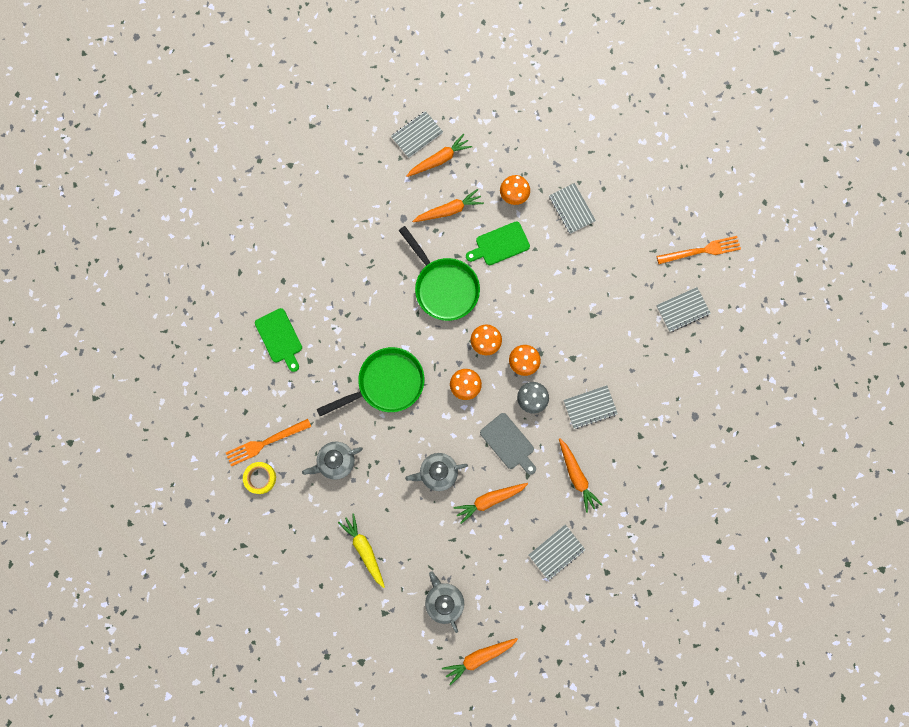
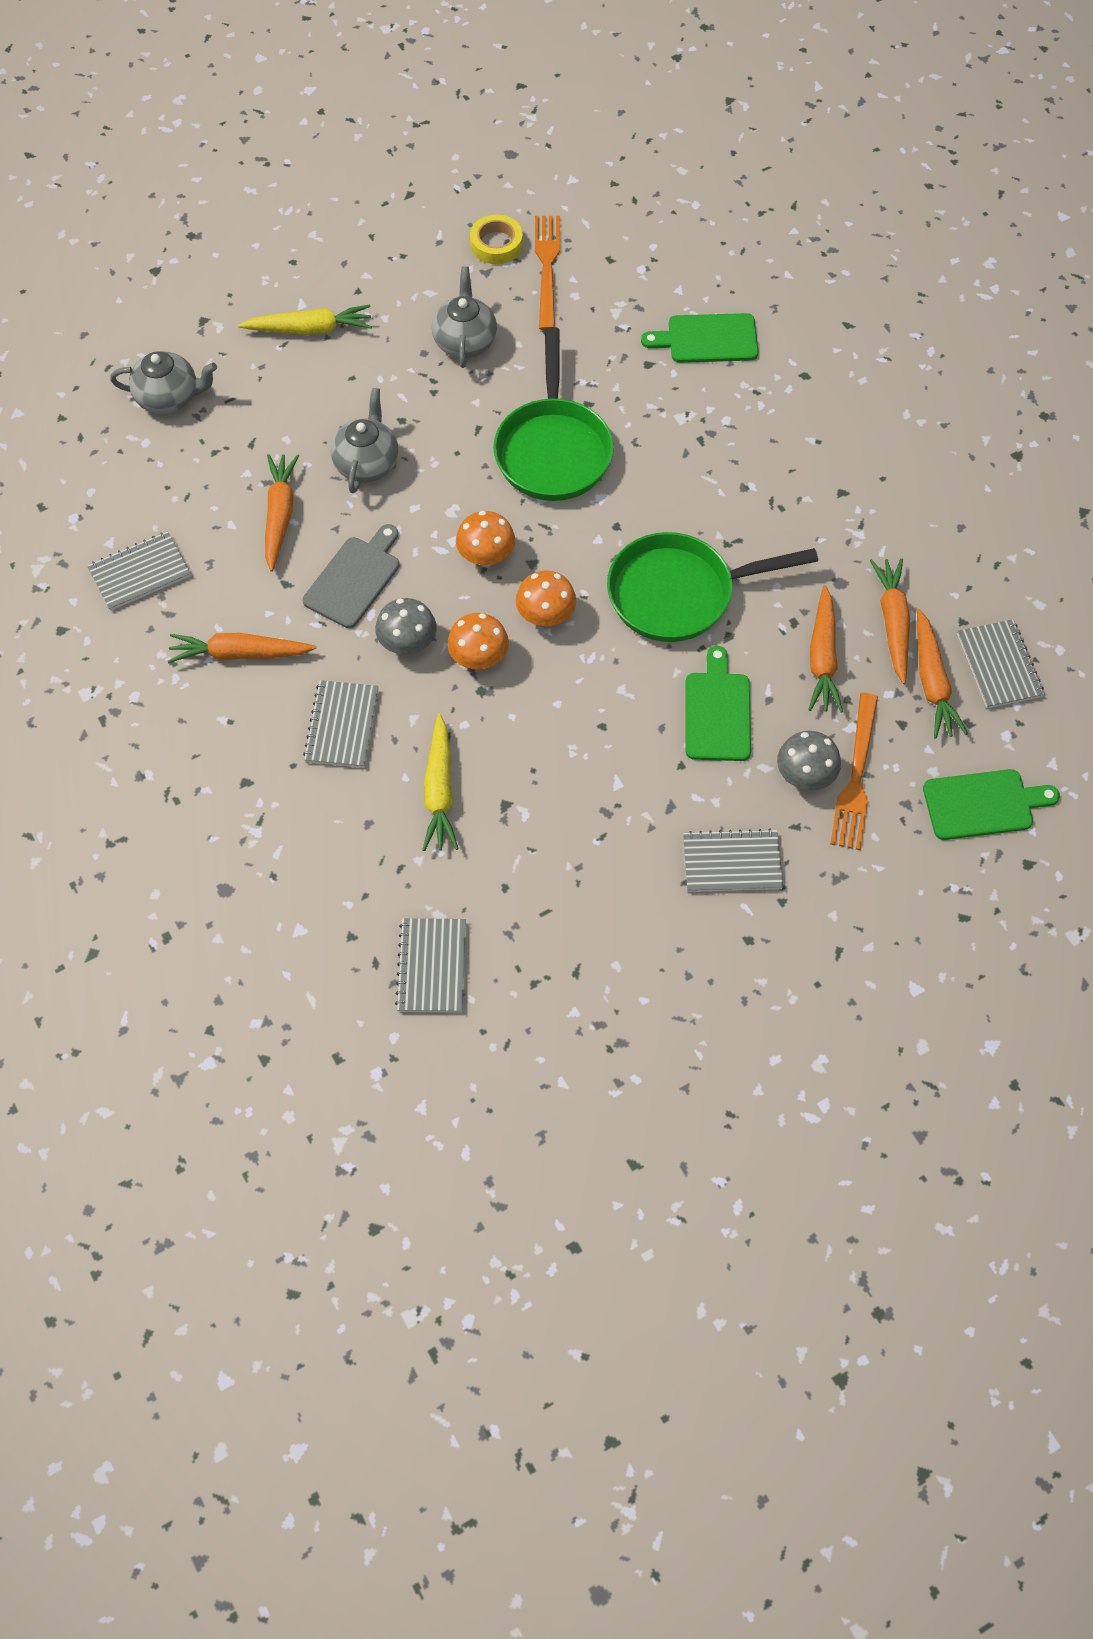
camera: 115 degrees right, 15 degrees down
(479, 657) = (59, 409): orange carrot -> orange carrot (892, 623)
(492, 119) = (983, 804): none -> green cutting board
(508, 443) = (354, 579): grey cutting board -> grey cutting board turned 135 degrees clockwise
(514, 195) = (805, 775): orange mushroom -> grey mushroom
(556, 552) = (140, 573): grey notebook -> grey notebook turned 75 degrees clockwise
(600, 347) = (439, 791): none -> yellow carrot
(701, 251) = (532, 1061): orange fork -> orange fork (856, 776)

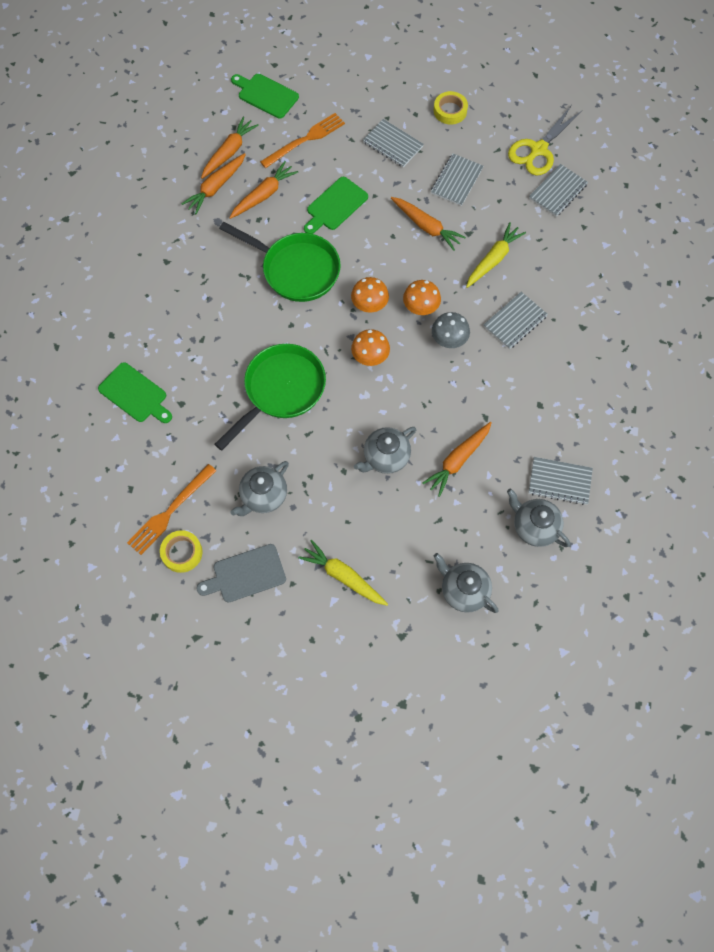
camera: 140 degrees left, 5 degrees up
(136, 507) = (534, 526): none -> grey teapot
(240, 654) = (538, 395): orange carrot -> orange carrot (426, 227)
(354, 579) = (447, 393): grey cutting board -> grey cutting board (246, 574)
(516, 1019) = (538, 150): none -> yellow scissors
(704, 985) = (450, 111): none -> yellow tape
(805, 775) = (326, 155): grey mushroom -> none
(999, 665) = (193, 139): grey notebook -> grey notebook (456, 181)

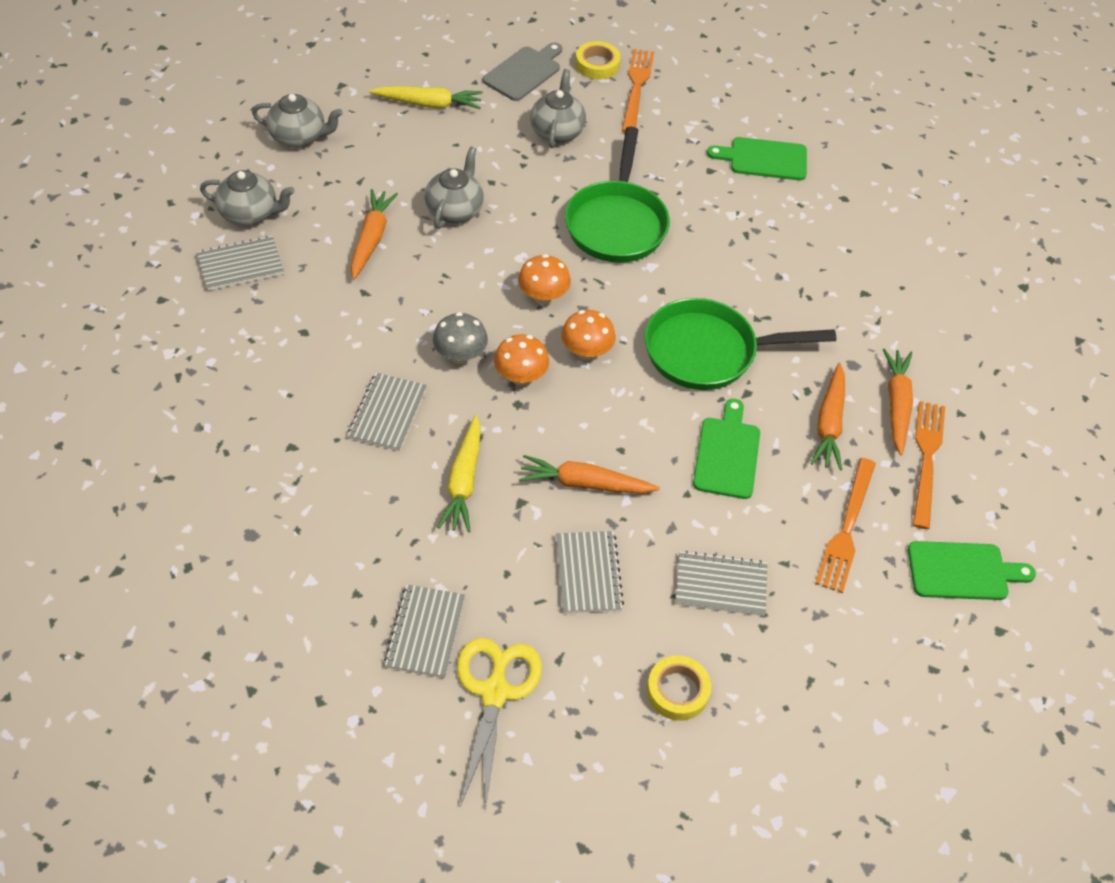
camera: 145 degrees right, 15 degrees down
(229, 152) = (926, 459): orange carrot -> orange fork

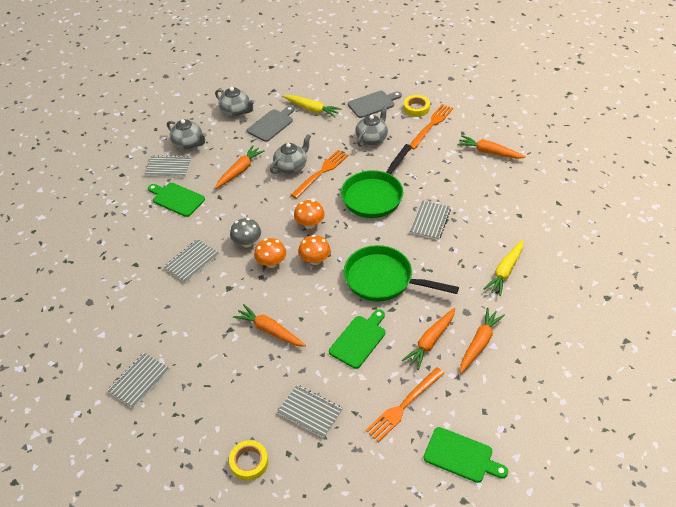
camera: 30 degrees right, 5 degrees down
(376, 145) = (271, 124): none -> grey cutting board
(463, 481) = (207, 309): yellow carrot -> yellow carrot (505, 271)
(494, 692) = (153, 425): yellow scissors -> none
(588, 573) = (241, 379): grey notebook -> grey notebook (430, 221)
(747, 111) = (489, 152): none -> orange carrot
(764, 159) = (483, 181): green cutting board -> green cutting board (176, 199)
(926, 459) = (479, 381): orange fork -> orange fork (321, 173)

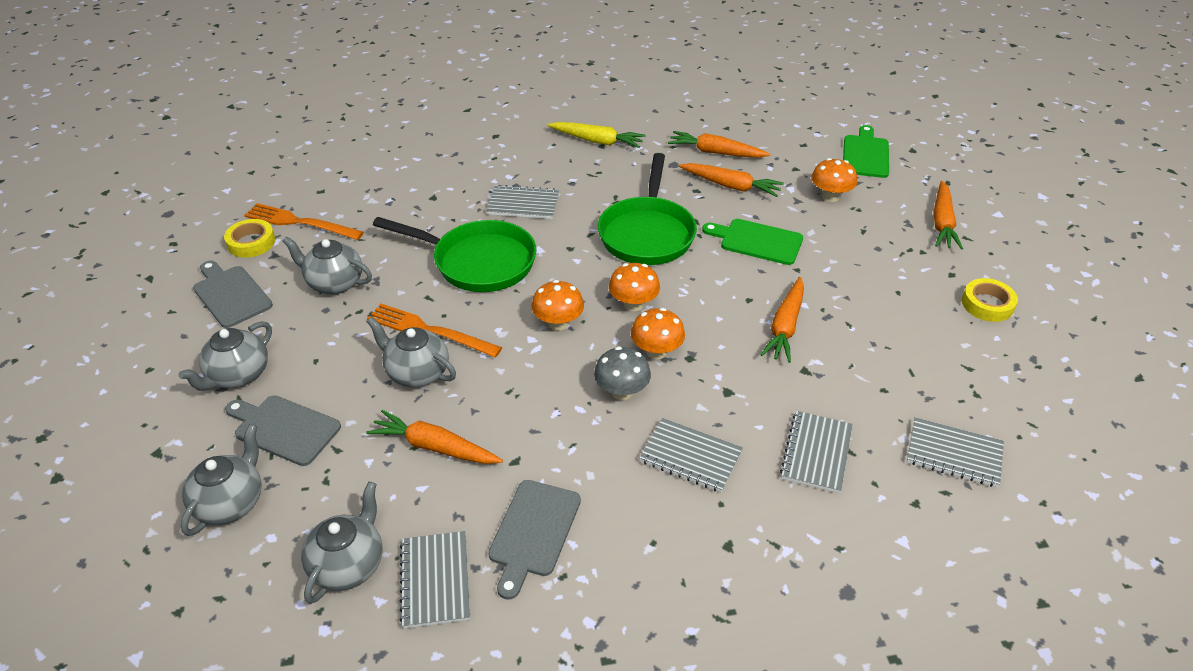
camera: 105 degrees left, 5 degrees down
(176, 199) = (533, 532): green cutting board -> grey cutting board
(310, 412) = (886, 266): grey notebook -> grey notebook (816, 453)
(312, 109) = (238, 375): yellow carrot -> grey teapot
(404, 405) = (830, 196): orange fork -> orange mushroom
(489, 152) = (368, 165): orange carrot -> orange carrot (942, 222)

